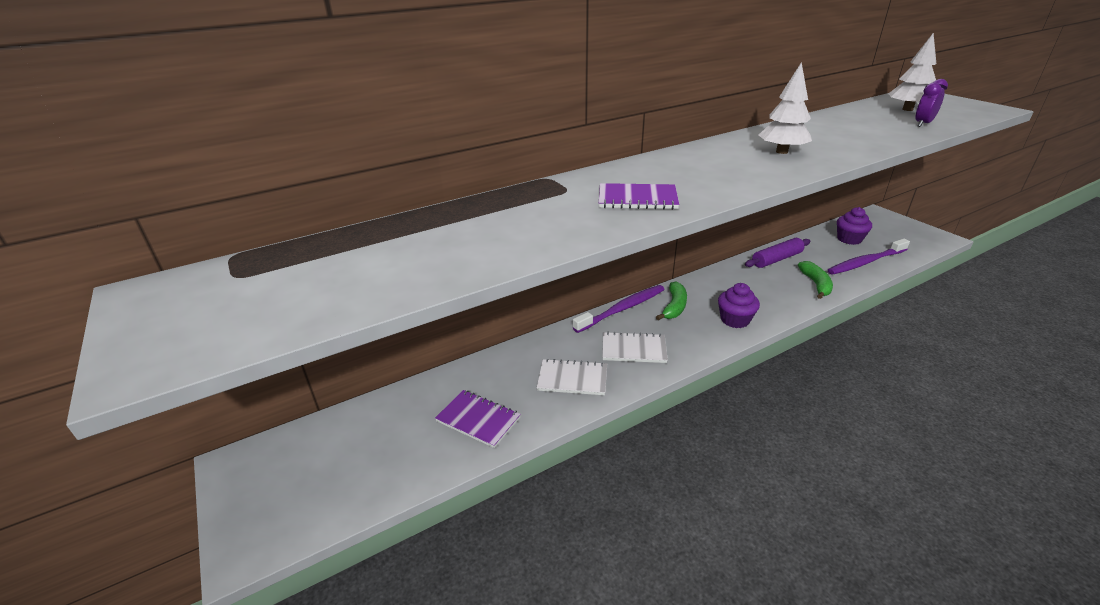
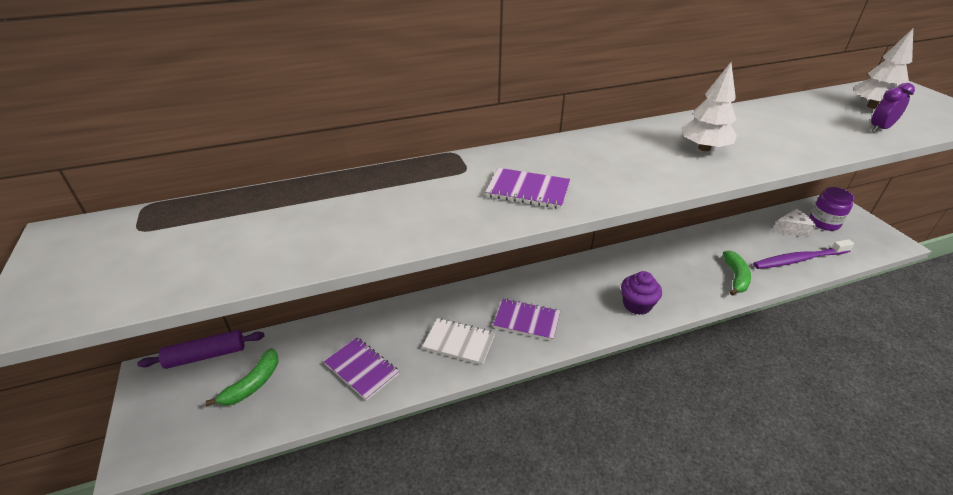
camera: 10 degrees right, 5 degrees up
(623, 309) = (531, 275): purple toothbrush -> none
(634, 349) = (527, 321): white notebook -> purple notebook
(674, 307) = (582, 281): green banana -> green banana (253, 384)
(776, 259) = (705, 242): purple rolling pin -> purple rolling pin (206, 355)
(849, 239) = (791, 230): purple cupcake -> white cheese
(875, 230) = (824, 223): none -> purple jar

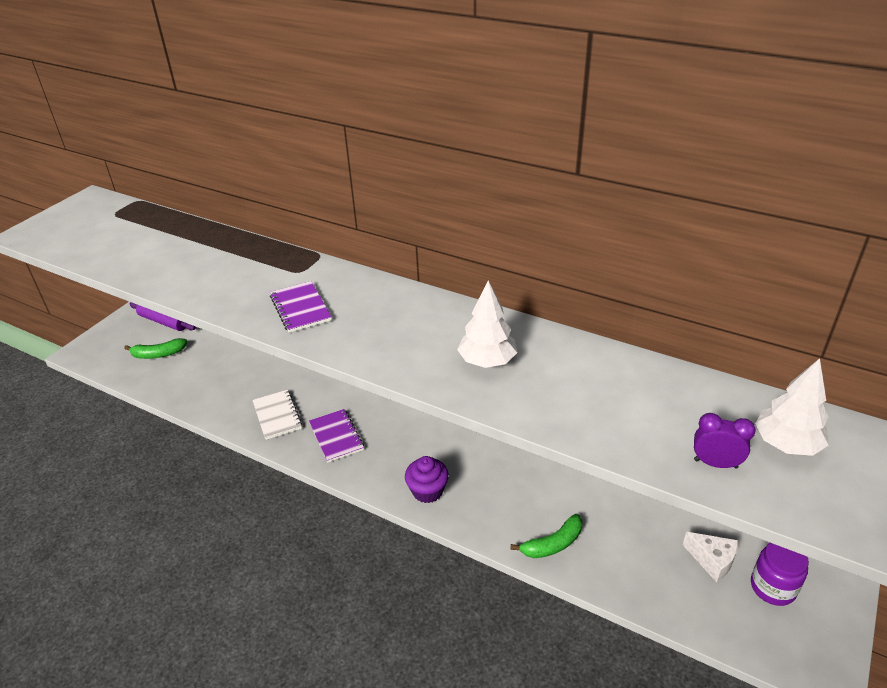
camera: 50 degrees right, 0 degrees up
(362, 369) = (210, 388): purple notebook -> none
(798, 259) = (654, 586): purple toothbrush -> none

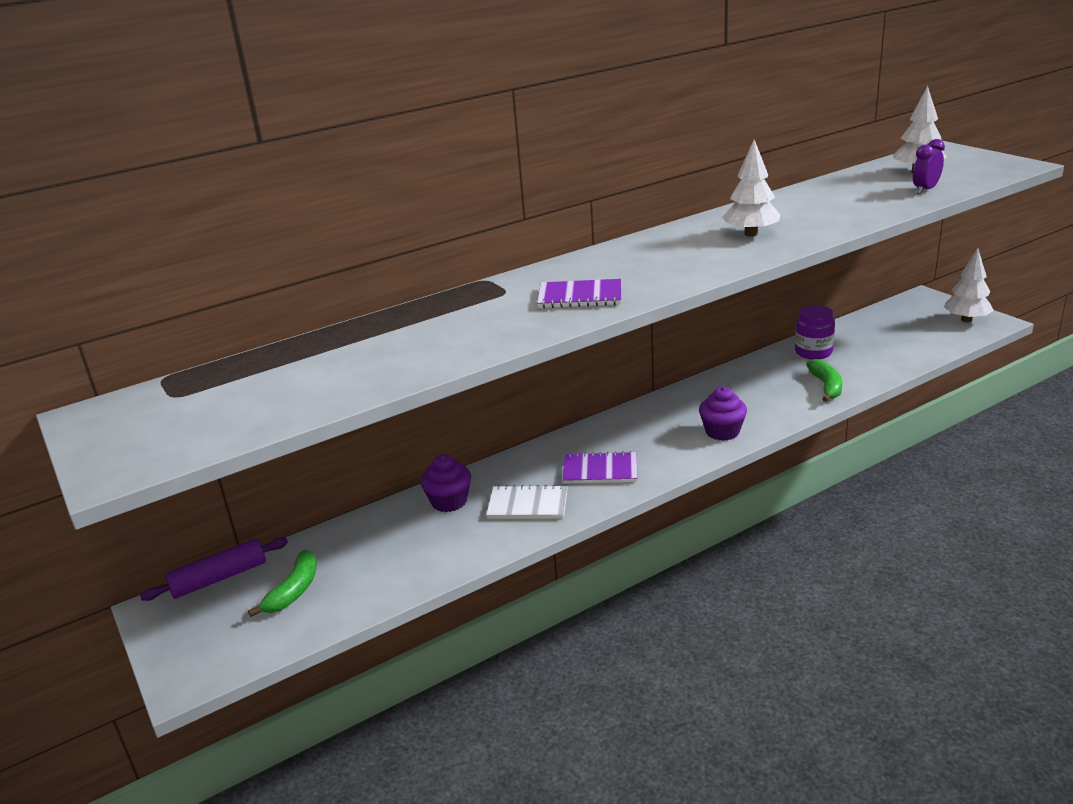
camera: 60 degrees left, 10 degrees down
(268, 377) = (449, 501): none -> purple cupcake
(712, 561) = (879, 331): white cheese -> none
(772, 587) = (914, 318): purple jar -> purple jar (813, 352)
(809, 644) = (966, 320): none -> white tree

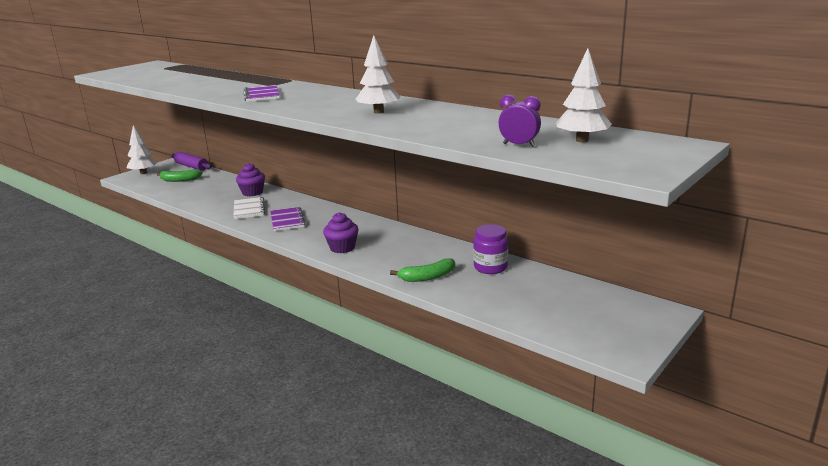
camera: 70 degrees right, 5 degrees down
(966, 320) = (620, 338): white tree -> white tree (143, 173)

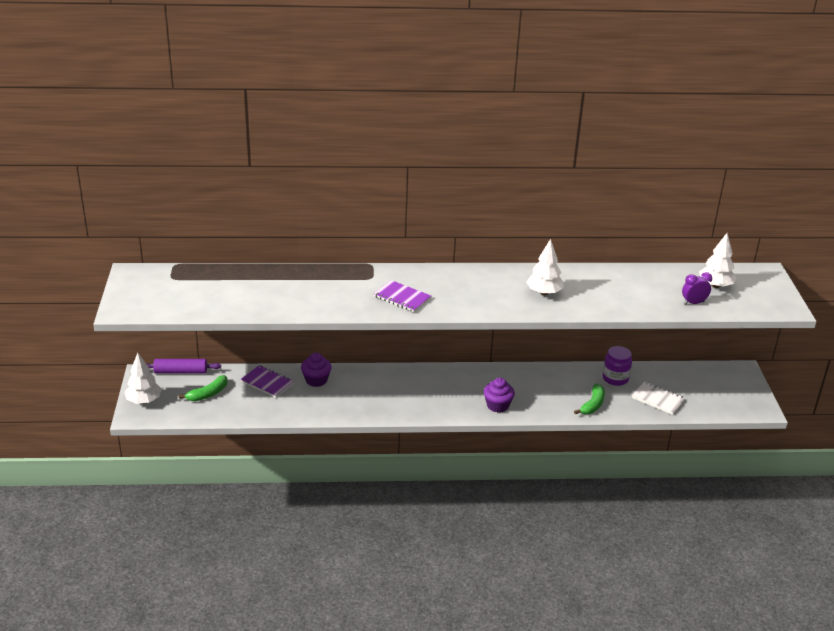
camera: 45 degrees left, 10 degrees up
(249, 209) = (352, 400): white notebook -> white notebook (658, 399)
(287, 220) = (408, 398): purple notebook -> purple notebook (267, 382)

